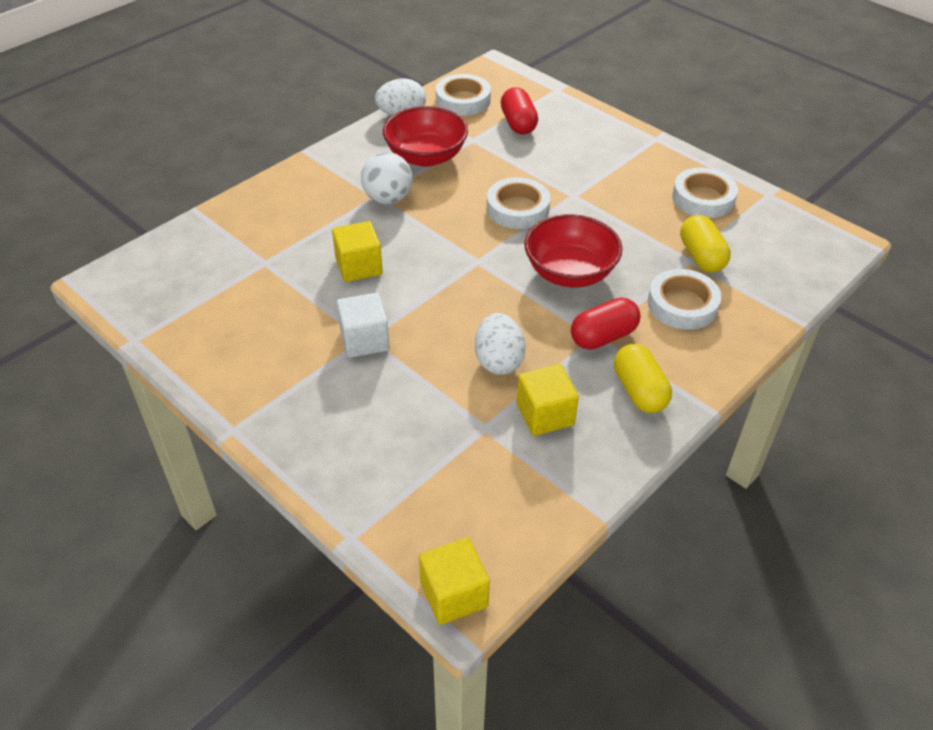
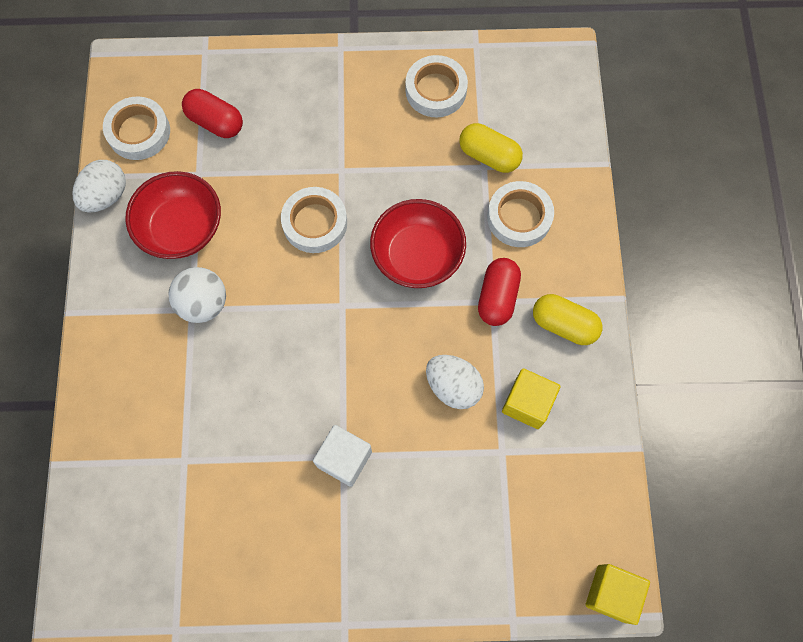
camera: 45 degrees left, 25 degrees up
(359, 266) = (261, 395): yellow cube -> none

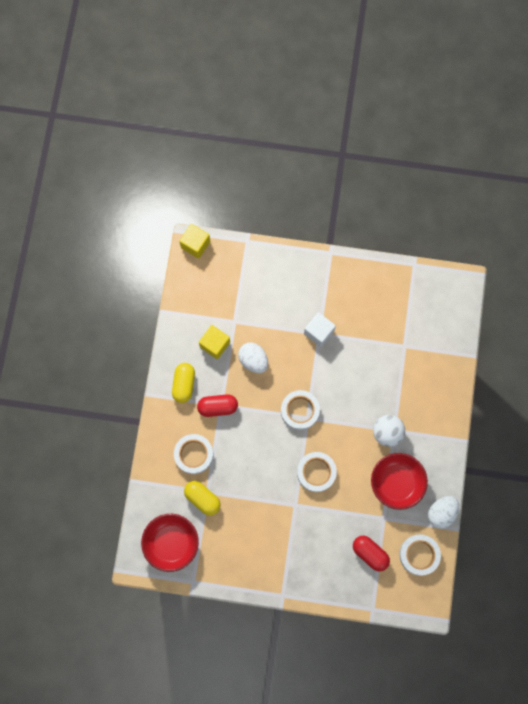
camera: 170 degrees left, 5 degrees up
(417, 256) = (259, 440): red bowl -> red bowl (171, 543)
(436, 90) = (226, 552): white tape -> white tape (300, 410)
(497, 297) = (218, 407): red capsule -> red capsule turned 60 degrees clockwise
(564, 325) = (184, 384): yellow capsule -> yellow capsule turned 60 degrees clockwise

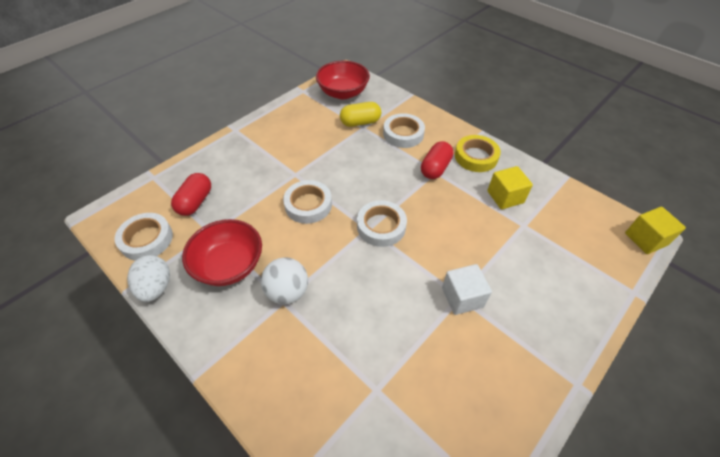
camera: 125 degrees right, 25 degrees down
(184, 384) = (476, 157): yellow capsule -> yellow tape
(253, 360) = (466, 218): white egg -> none
(370, 553) = (195, 202): red capsule -> red capsule turned 60 degrees counterclockwise

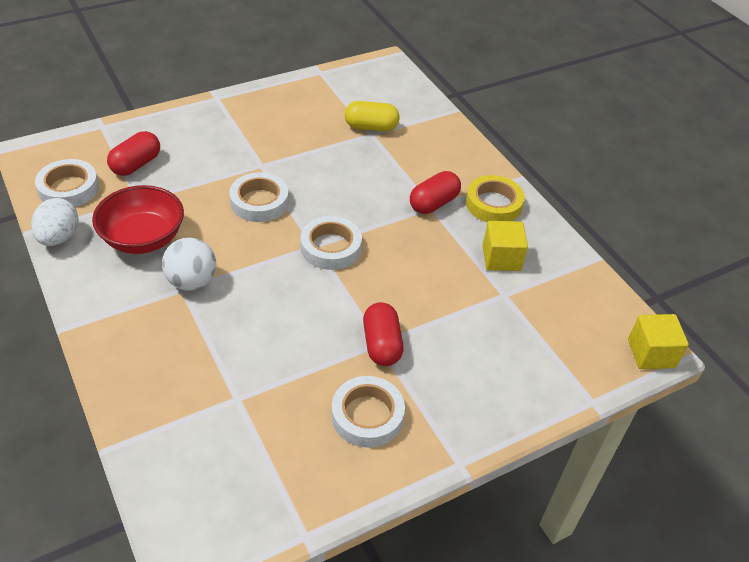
camera: 15 degrees right, 5 degrees down
(343, 93) = (369, 87): red bowl -> none
(403, 134) = (417, 154): white tape -> white tape (367, 415)
(462, 297) = (381, 344): white cube -> red capsule

